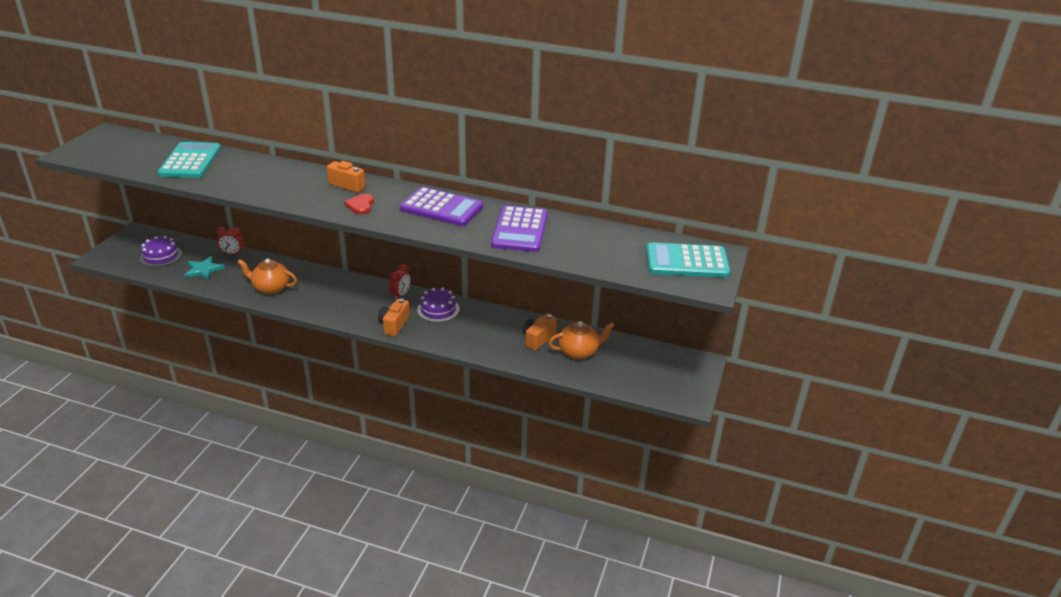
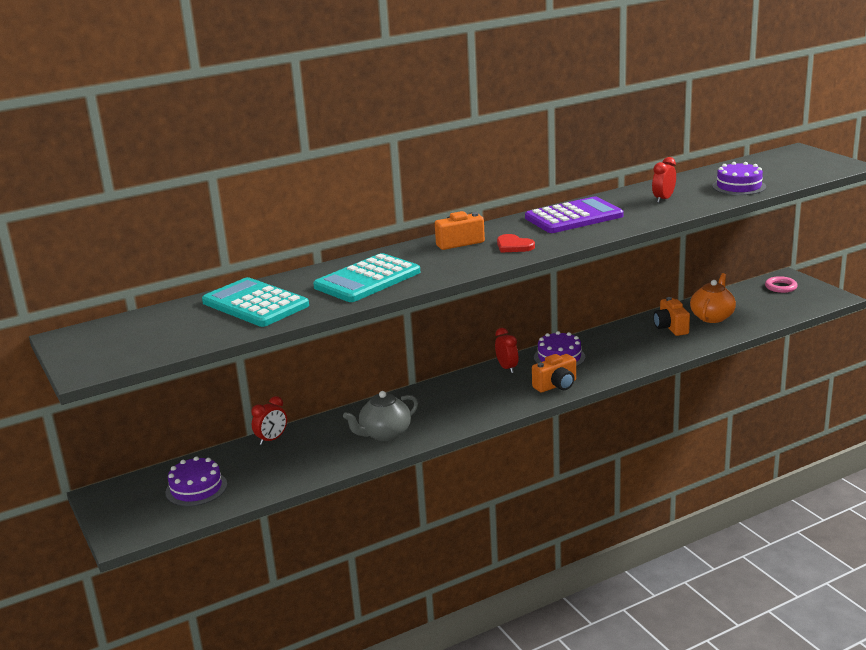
camera: 45 degrees left, 10 degrees down
(203, 269) = (277, 466): turquoise star -> none
(271, 288) = (384, 434): orange teapot -> grey teapot
(394, 325) = (556, 385): orange camera -> orange camera turned 90 degrees counterclockwise
(520, 230) = (663, 199): purple calculator -> red clock
(589, 252) = (739, 186): none -> purple cake
(677, 366) = (781, 287): none -> pink ring
(687, 261) = (797, 162): turquoise calculator -> turquoise calculator (367, 279)

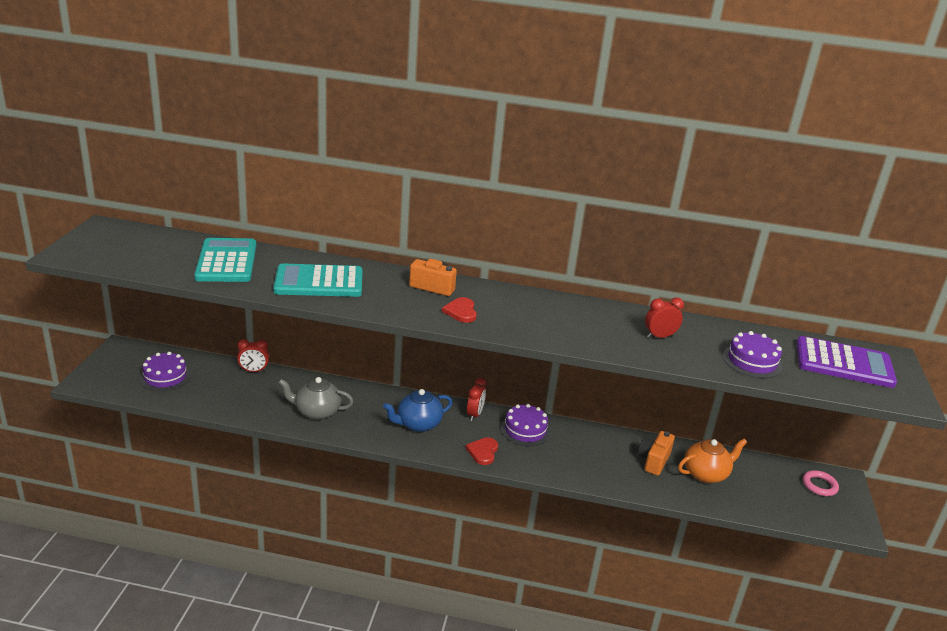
camera: 35 degrees right, 5 degrees up
(478, 396) = (418, 424): none -> blue teapot
(556, 385) = (483, 452): orange camera -> red heart
(574, 217) = (556, 312): purple calculator -> purple calculator (844, 363)

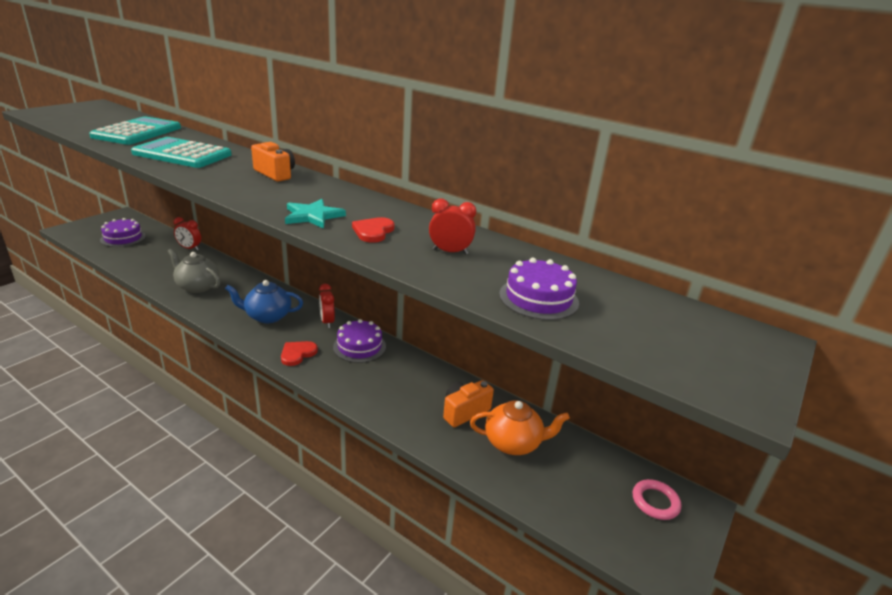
camera: 25 degrees right, 0 degrees up
(461, 312) = (268, 193): red heart -> red heart (373, 231)
(475, 414) = (327, 322): red clock -> red clock turned 120 degrees clockwise
(528, 327) = (313, 216): none -> turquoise star
(844, 363) = (677, 330): purple calculator -> none

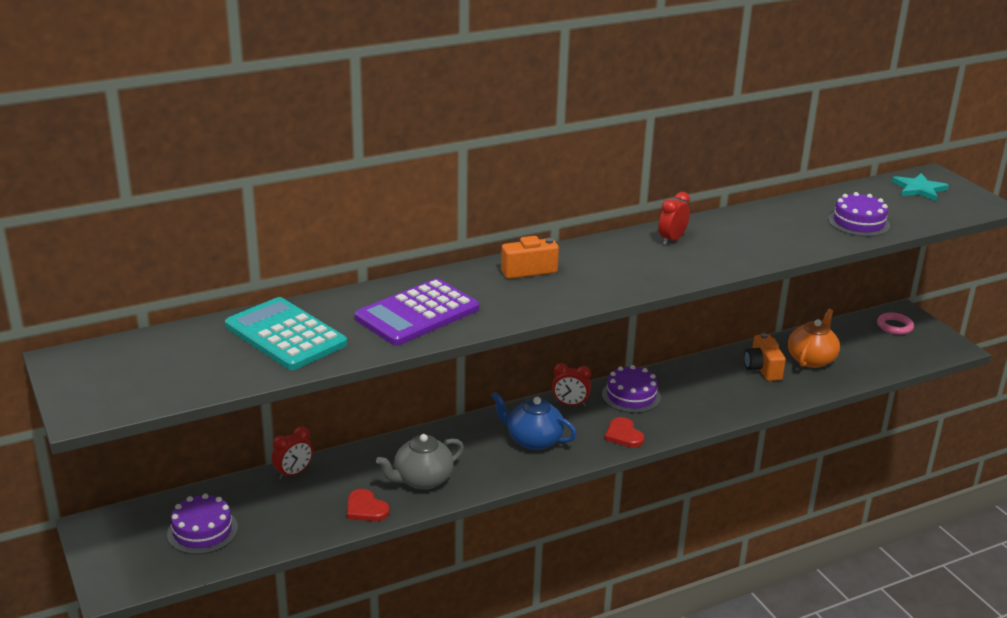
camera: 60 degrees left, 0 degrees up
(182, 154) = (417, 313): turquoise calculator -> purple calculator
(267, 316) = (533, 440): blue teapot -> blue teapot turned 90 degrees clockwise
(313, 216) = (665, 271): turquoise star -> turquoise star (919, 189)
(373, 231) = (715, 252): red heart -> red heart (365, 508)
(450, 252) = (769, 232): red clock -> red clock (672, 240)

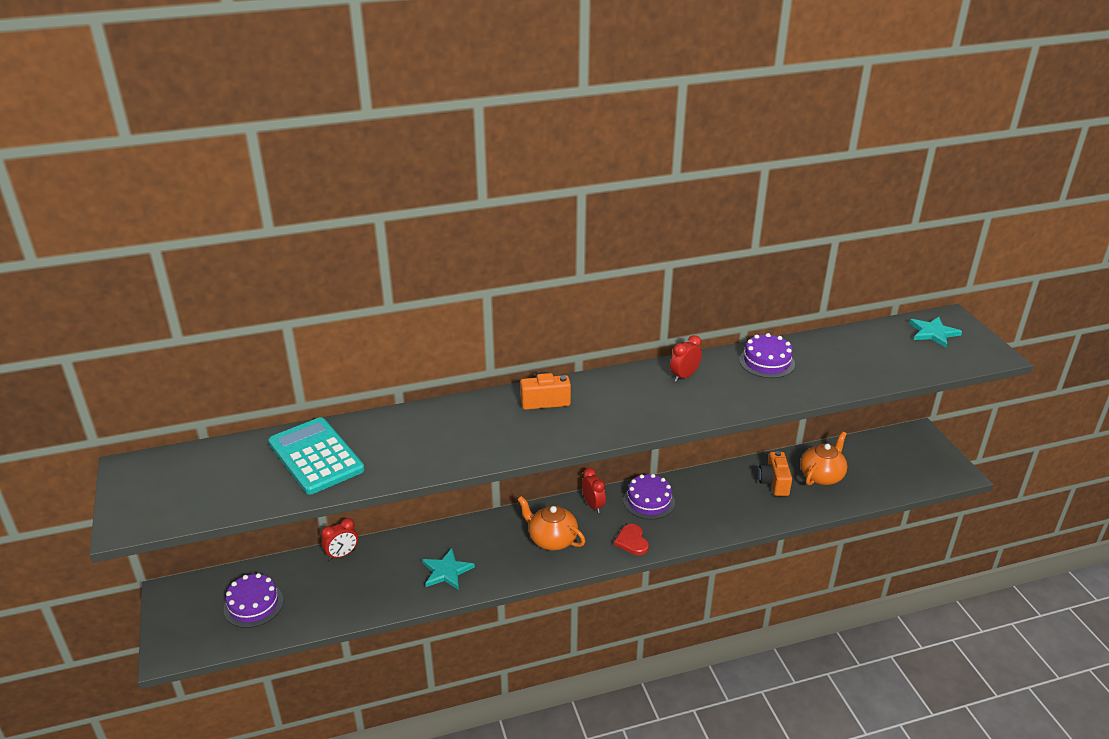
camera: 10 degrees right, 5 degrees up
(365, 508) = (392, 596): red heart -> none
(417, 313) = (434, 442): purple calculator -> none
(422, 480) = (446, 571): grey teapot -> turquoise star
(533, 440) = (552, 539): blue teapot -> orange teapot
(570, 404) = (593, 505): red clock -> red clock turned 135 degrees counterclockwise
(858, 222) = (864, 368): purple cake -> purple cake (766, 362)
(894, 326) = (908, 446): pink ring -> none

